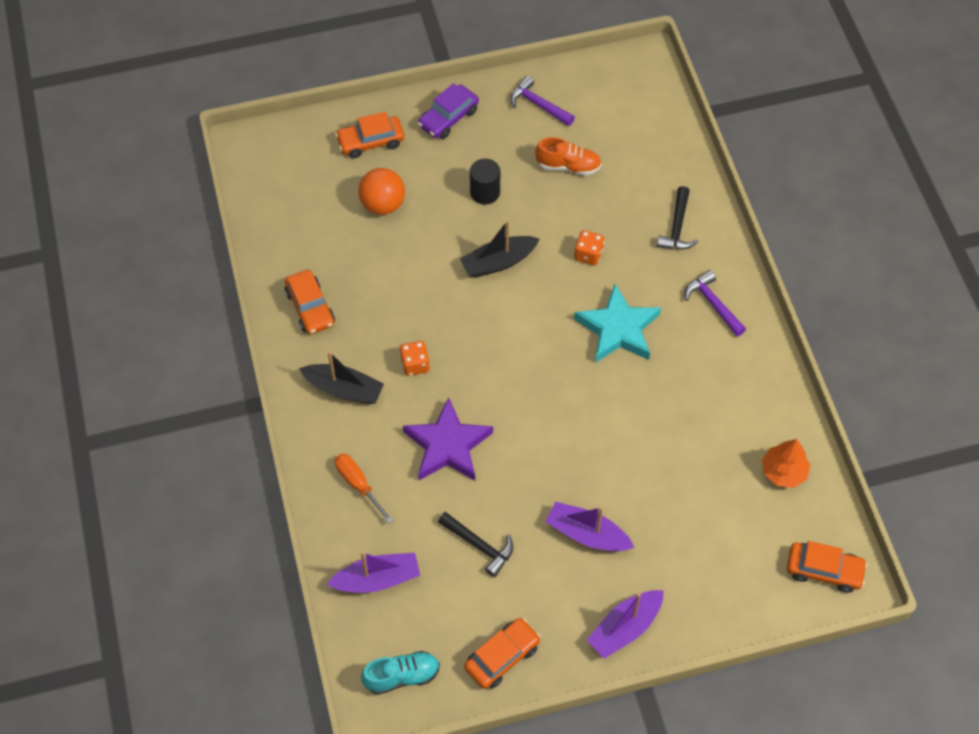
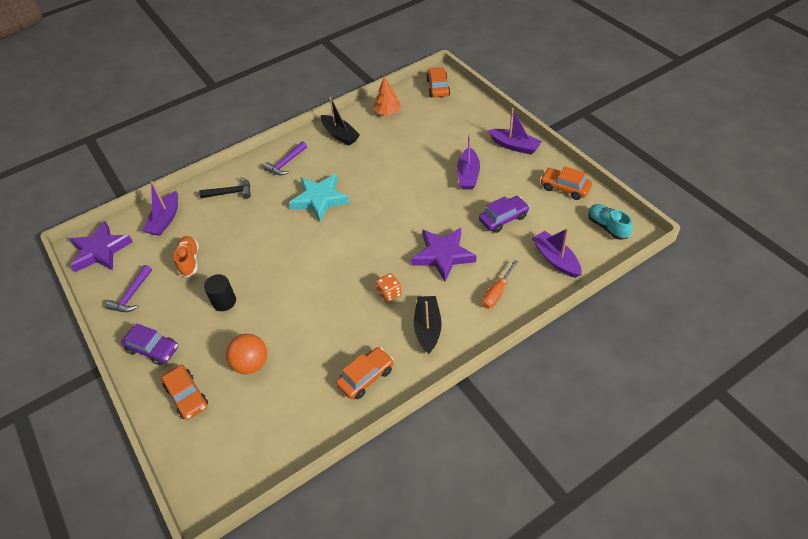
camera: 105 degrees left, 10 degrees down
(479, 545) = (503, 218): black hammer -> purple car
(498, 262) = (286, 274): black boat -> black boat (340, 135)
(588, 254) = (265, 229): orange dice -> none
(627, 79) = (100, 251): none -> purple star
(654, 149) = (165, 220): none -> purple boat

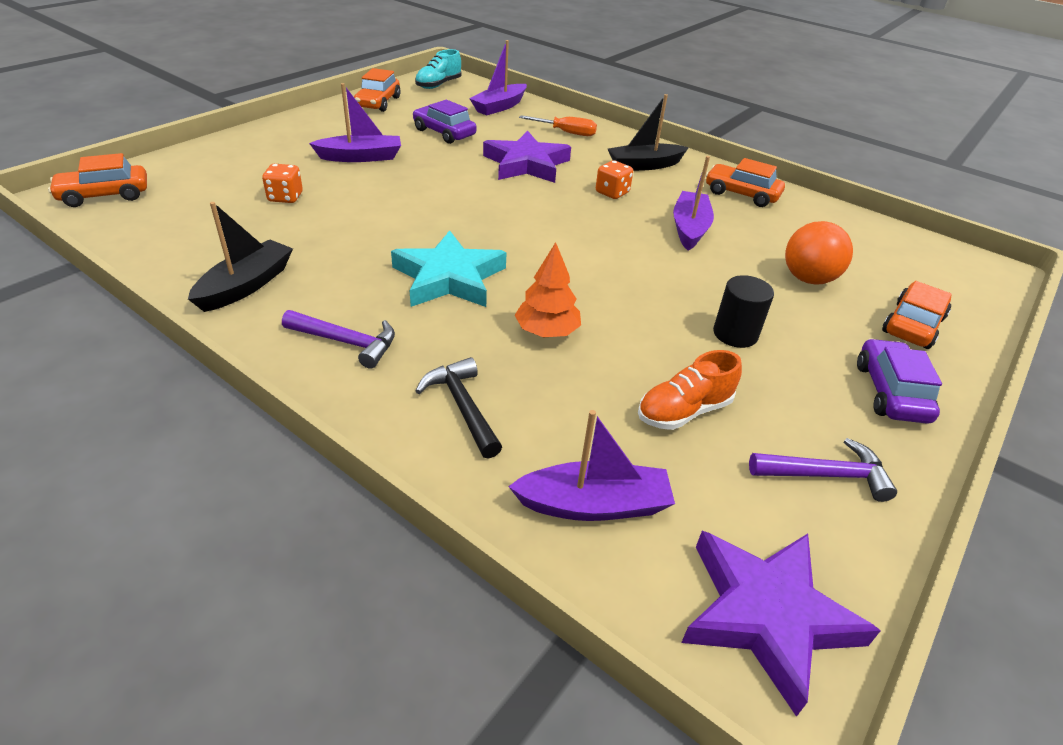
camera: 115 degrees left, 10 degrees down
(387, 112) = (175, 239): orange tree -> orange tree (547, 331)
(421, 145) = (285, 197): none -> orange dice
(515, 146) = (292, 130): purple boat -> purple boat (689, 228)

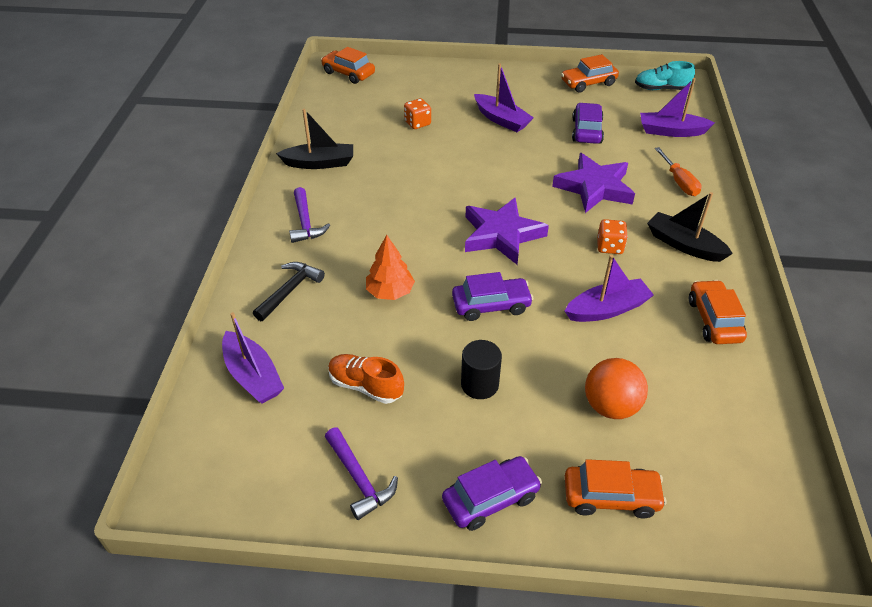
camera: 60 degrees right, 5 degrees up
(449, 278) = (404, 226): turquoise star -> none
(629, 280) = (491, 305): none -> purple car
(766, 615) = (219, 479): purple star -> purple star (501, 235)

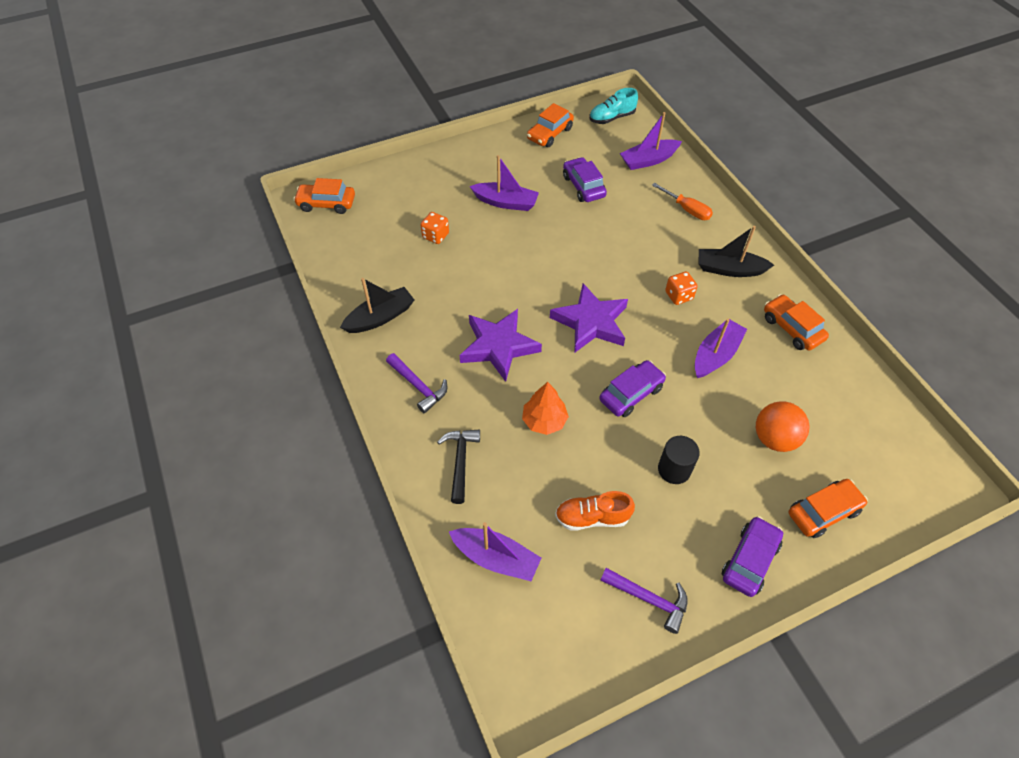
camera: 30 degrees left, 10 degrees up
(594, 187) = (629, 242): purple star -> purple star (498, 346)

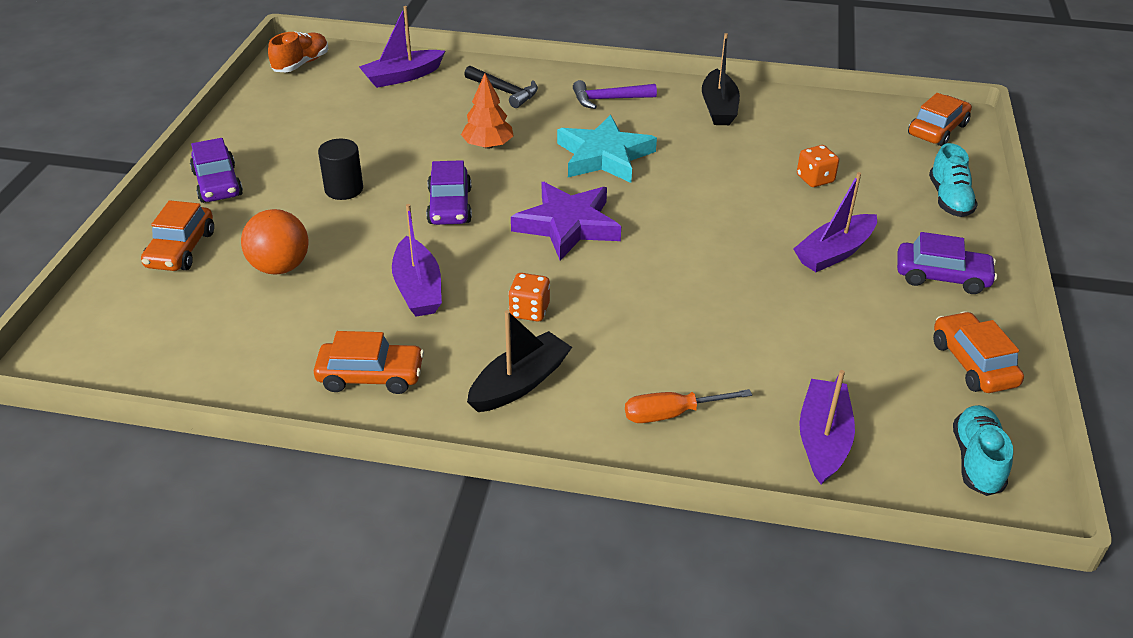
camera: 125 degrees right, 15 degrees down
(409, 177) = (949, 199): none -> turquoise shoe
(498, 346) = (604, 156): purple star -> turquoise star
(583, 186) = (813, 335): purple car -> purple car (942, 277)
(592, 517) = (368, 128): orange shoe -> orange shoe (301, 64)
(649, 599) = (272, 123): purple hammer -> none

